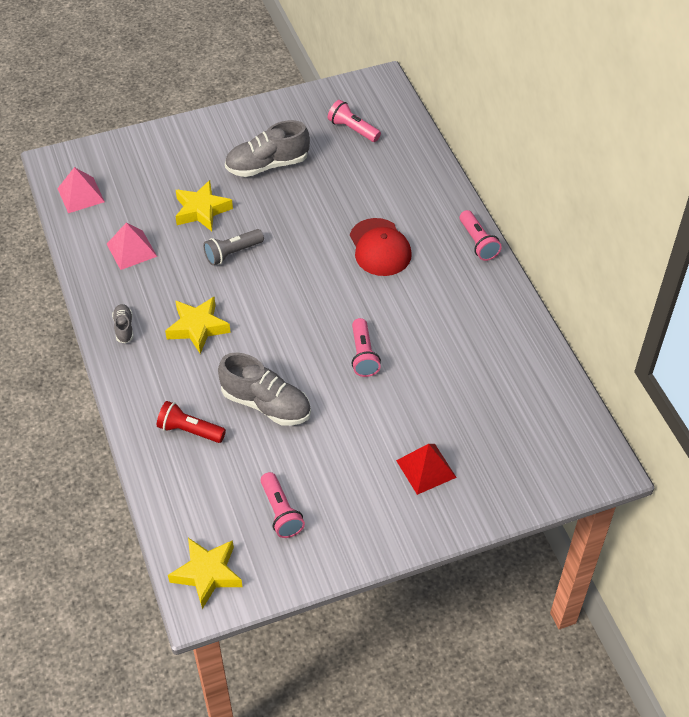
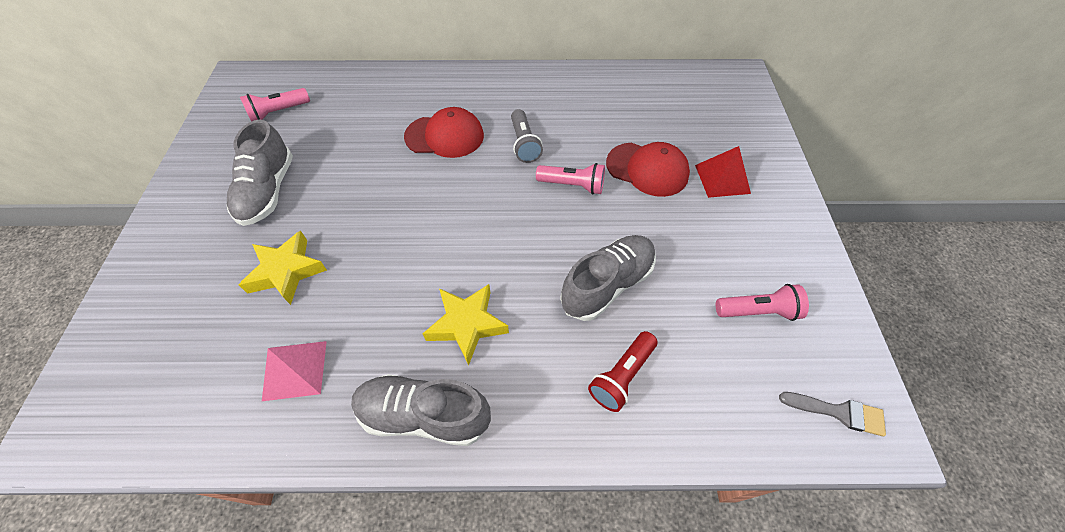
camera: 70 degrees left, 5 degrees up
(81, 195) = (144, 414): pink pyramid -> none
(124, 328) = (424, 415): grey shoe -> grey shoe, size x2.02
(207, 574) = (838, 412): yellow star -> grey brush
(232, 253) = (374, 258): grey flashlight -> grey flashlight (524, 144)
(410, 406) = (647, 169): none -> red cap
(478, 242) = (479, 74): pink flashlight -> none

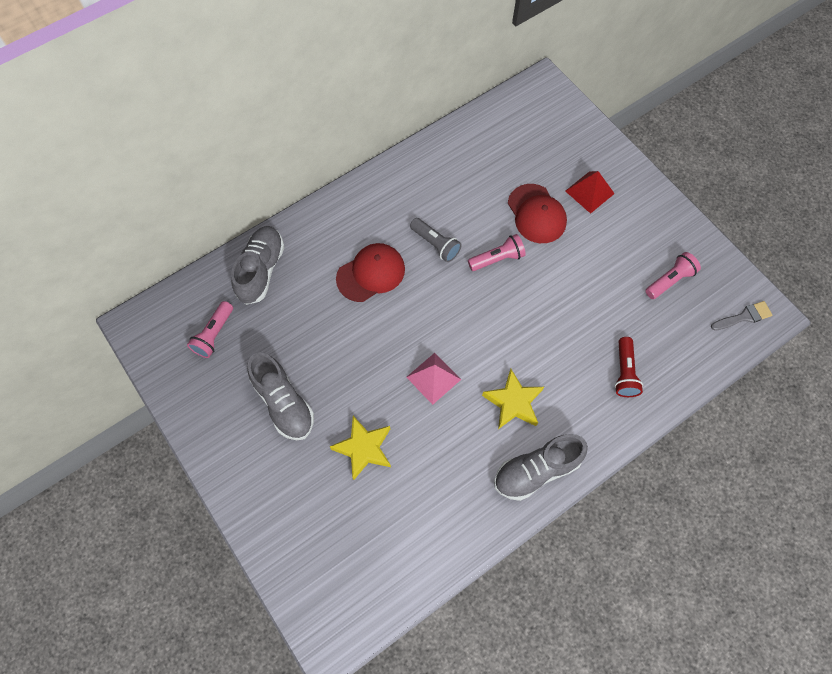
camera: 35 degrees left, 10 degrees up
(295, 370) = (437, 501): pink pyramid -> pink pyramid (433, 378)
(607, 285) = (574, 320): grey shoe -> grey shoe (261, 270)
(647, 169) = (536, 214): red cap -> red cap turned 75 degrees clockwise

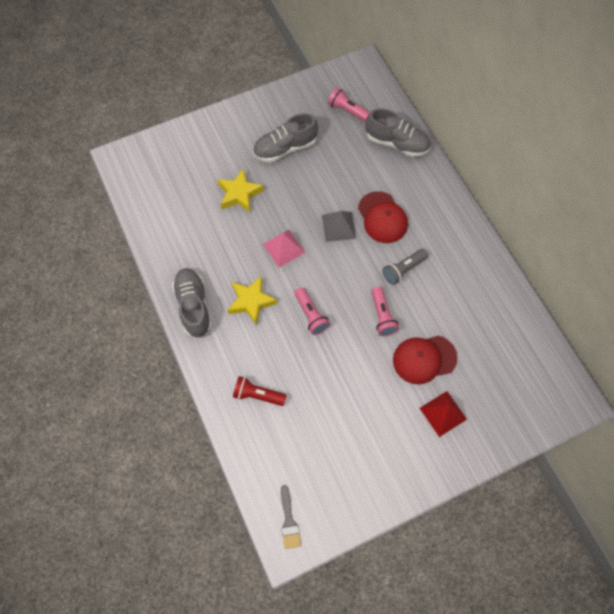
camera: 100 degrees right, 0 degrees up
(392, 320) = (338, 226): none -> grey pyramid
(669, 280) = (337, 461): pink flashlight -> pink flashlight (311, 315)

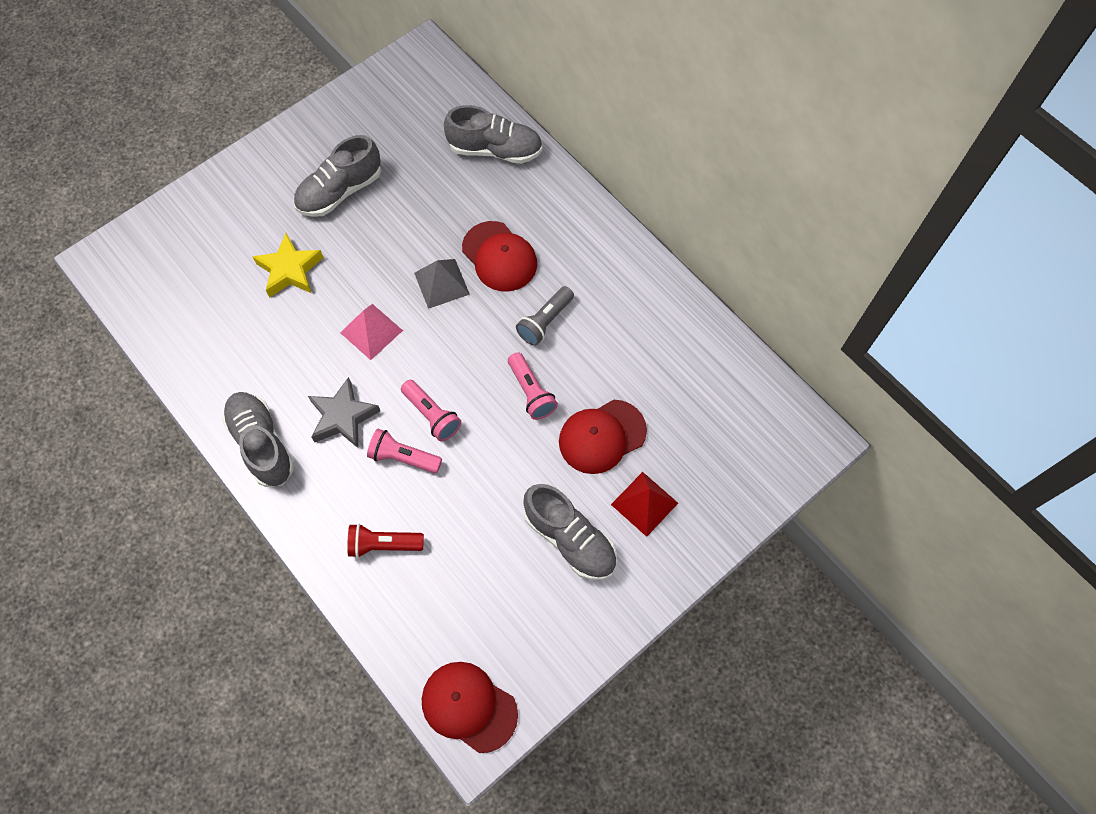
camera: 15 degrees left, 0 degrees up
(251, 301) = (343, 417): yellow star -> grey star
(289, 521) = (469, 706): grey brush -> red cap
(347, 110) = (416, 119): pink flashlight -> pink flashlight (403, 457)
(385, 424) = (570, 539): none -> grey shoe

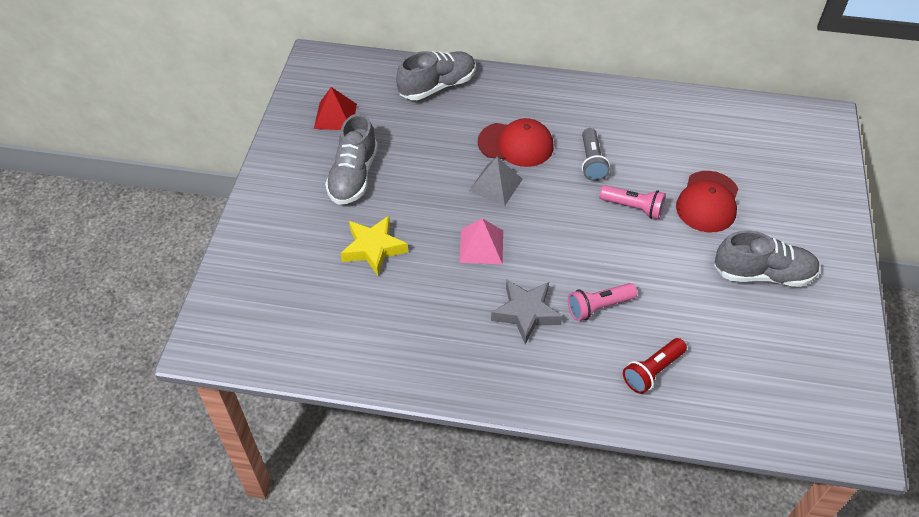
camera: 40 degrees left, 15 degrees down
(262, 444) = (487, 374): grey shoe -> none
(432, 415) = (586, 267): pink flashlight -> none
(469, 706) = (830, 425): red cap -> none
(644, 503) = (779, 220): red pyramid -> red pyramid (335, 116)

